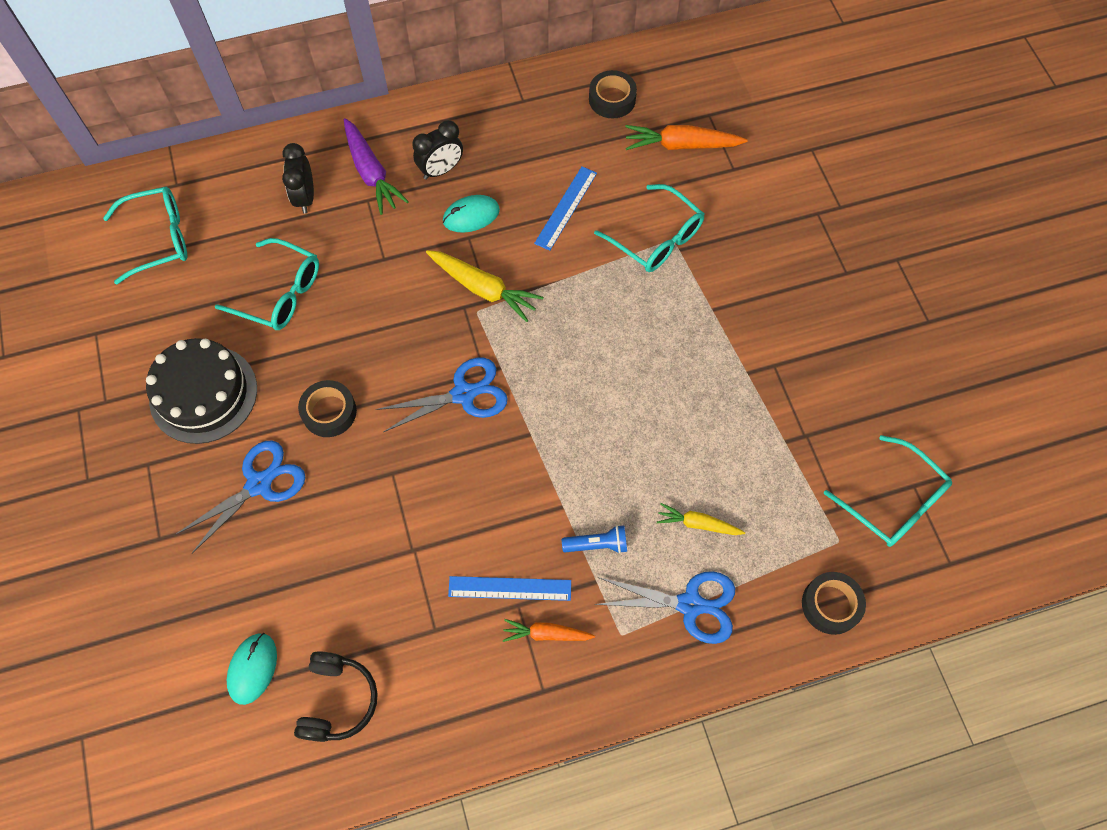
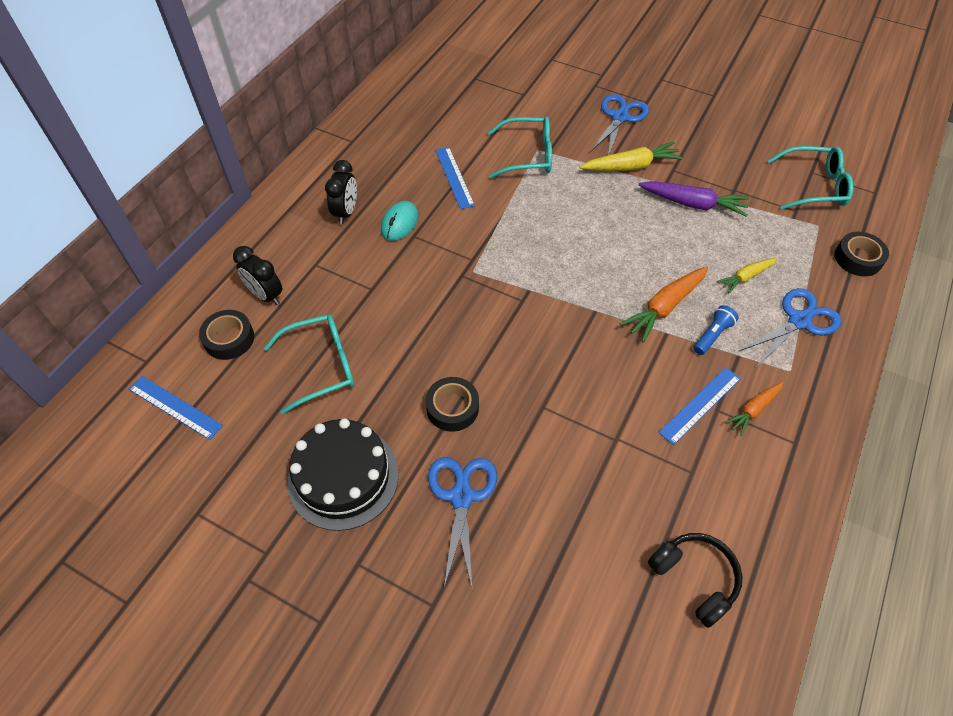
camera: 45 degrees left, 10 degrees down
(159, 239) = (175, 407): turquoise glasses -> blue ruler
(252, 668) = (614, 621): turquoise mouse -> none
(371, 173) = (298, 247): purple carrot -> purple carrot (693, 204)
(464, 394) = (527, 322): blue scissors -> blue scissors (620, 117)
(483, 289) = (461, 256): yellow carrot -> yellow carrot (631, 166)
(612, 99) = (408, 106): black tape -> black tape (229, 339)
(681, 145) = (479, 102): orange carrot -> orange carrot (664, 307)

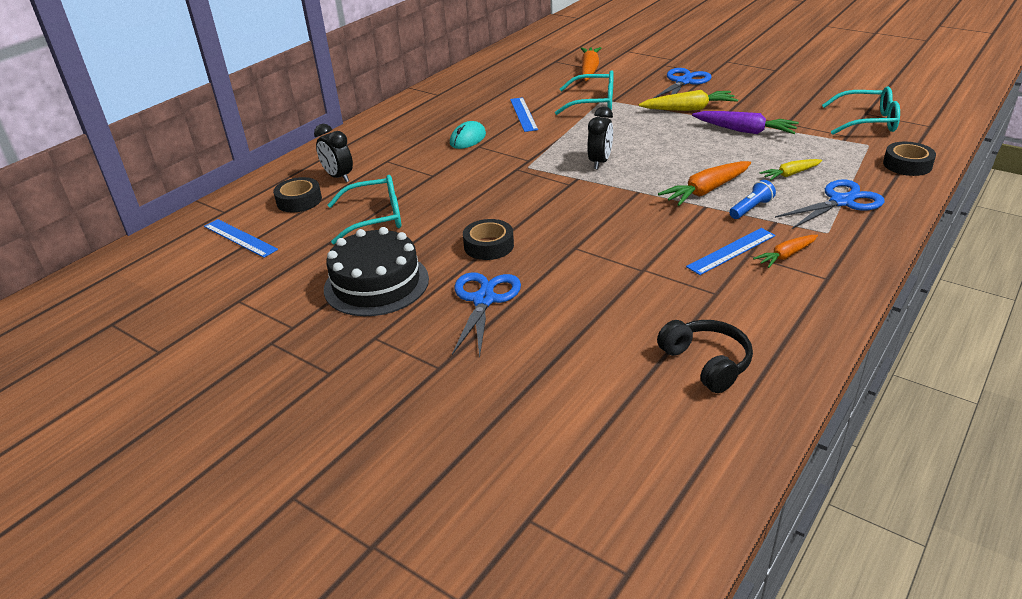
camera: 10 degrees right, 20 degrees down
(346, 212) = (422, 132): black clock -> black clock (600, 162)
(515, 95) = (589, 70): none -> orange carrot

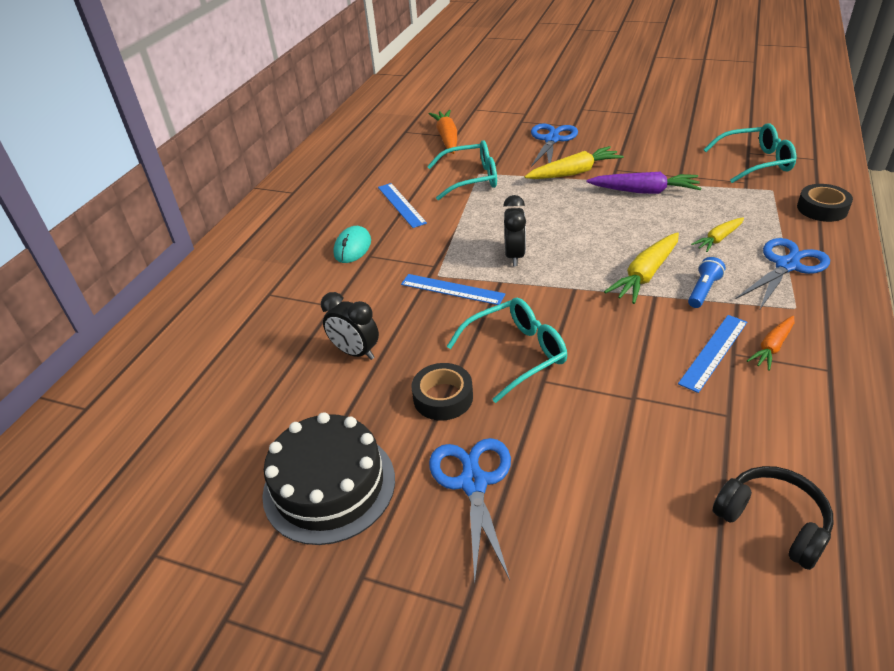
camera: 15 degrees left, 5 degrees up
(240, 238) = (121, 447): blue ruler -> blue ruler (452, 289)
(299, 200) = (180, 373): black tape -> none
(338, 177) = (218, 328): black clock -> black clock (355, 352)
(375, 218) = (287, 382): turquoise glasses -> turquoise glasses (516, 354)
(706, 191) = (645, 275): orange carrot -> yellow carrot

